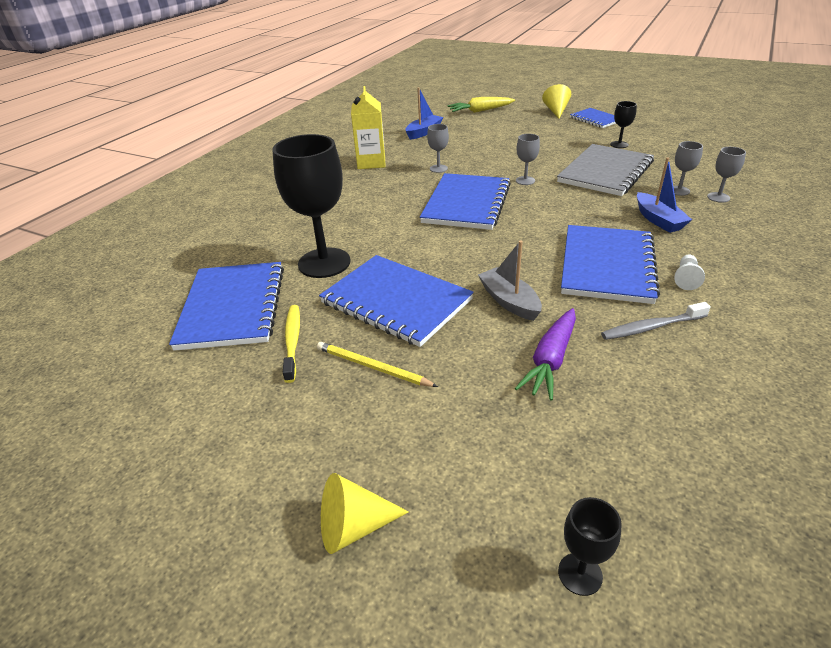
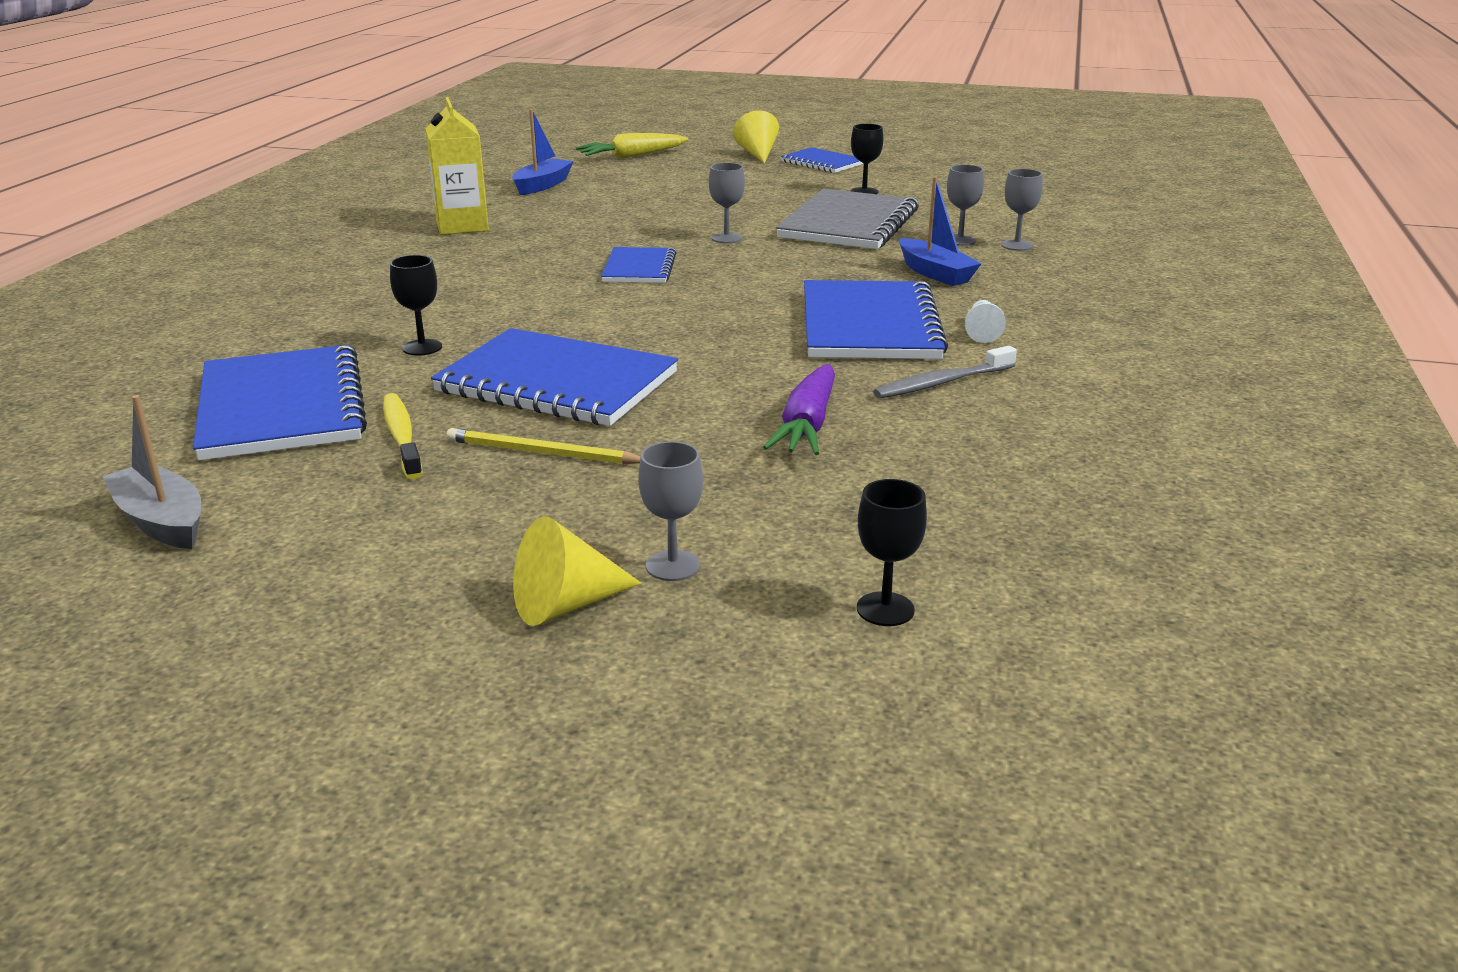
camera: 15 degrees left, 10 degrees down
(324, 263) = (422, 347): black goblet -> black goblet, size x0.45
(438, 168) = (581, 229): grey goblet -> grey goblet (673, 566)
(466, 203) = (639, 268): blue notebook -> blue notebook, size x0.55
(509, 301) = (733, 371): grey boat -> grey boat (162, 521)

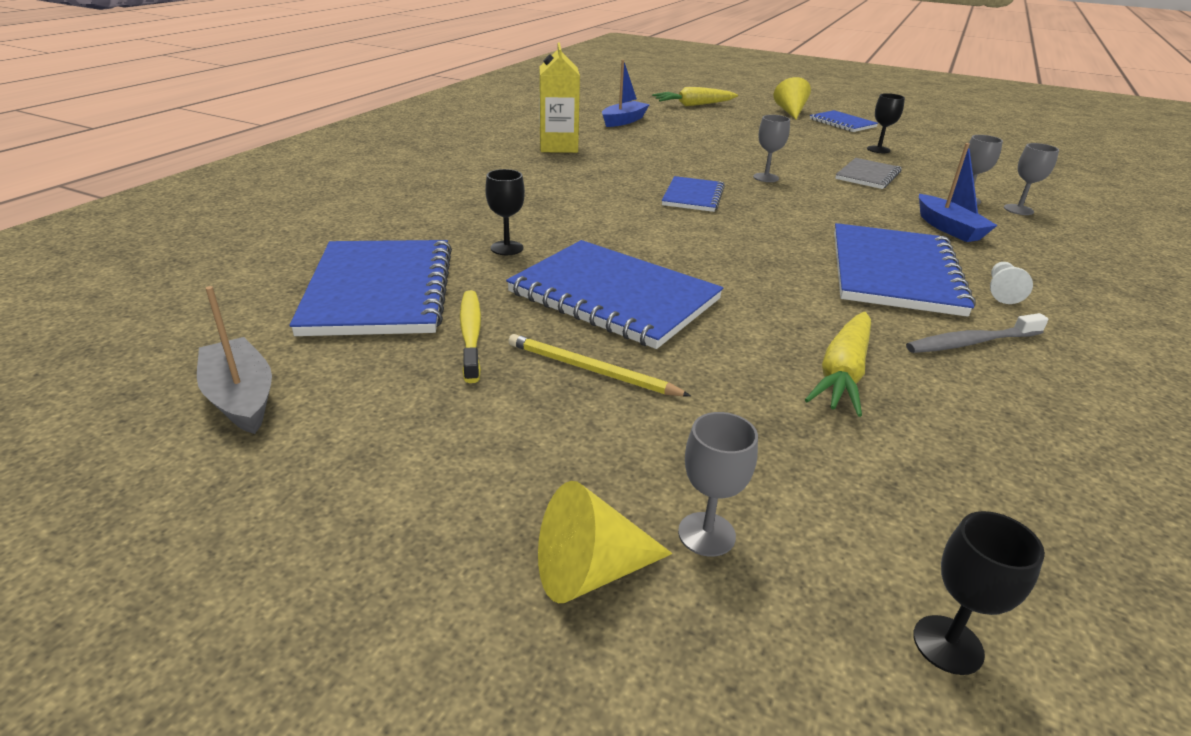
camera: 10 degrees right, 5 degrees up
(807, 425) = (842, 373): purple carrot -> yellow carrot
(849, 224) = (867, 175): grey notebook -> grey notebook, size x0.55

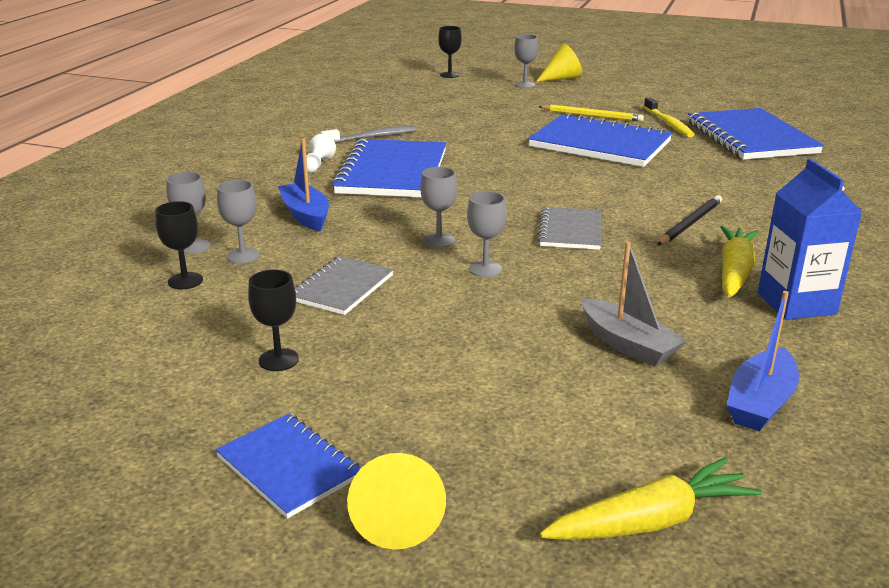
camera: 175 degrees right, 5 degrees down
(241, 398) = (743, 100): grey boat -> grey boat (628, 344)
(507, 248) = (703, 167): black goblet -> black goblet (185, 281)
(558, 147) = (796, 303): yellow carton -> blue carton
(582, 194) = (690, 223): none -> black pencil
(693, 196) = (570, 231): blue notebook -> grey notebook
(808, 198) = (439, 240): none -> grey goblet
(842, 373) = (458, 122): yellow carrot -> yellow carrot (734, 272)

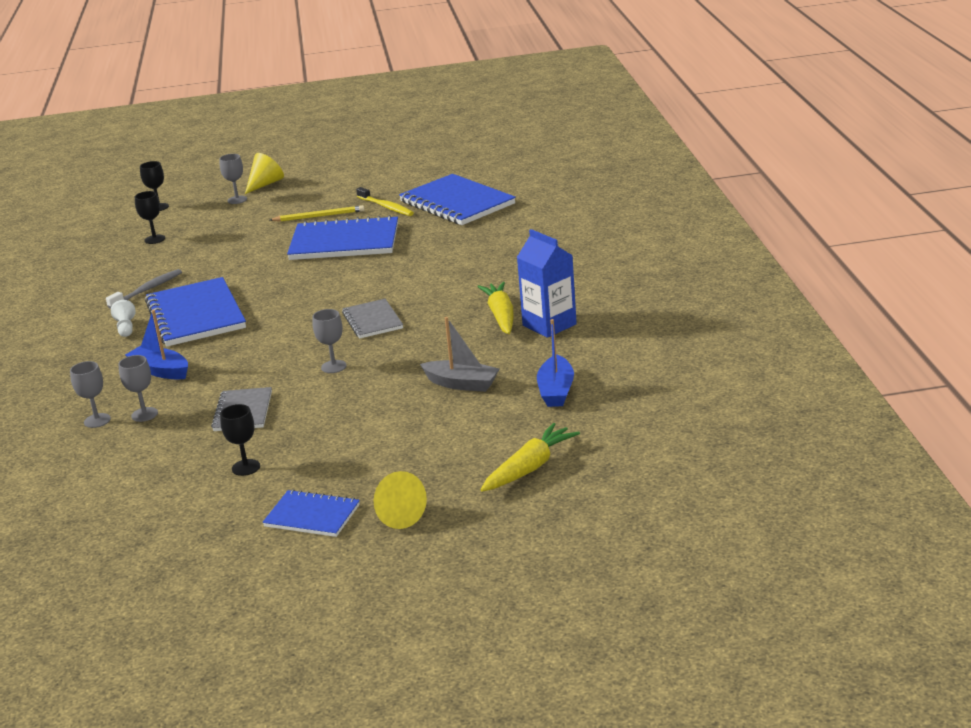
camera: 25 degrees left, 0 degrees up
(185, 281) = (120, 445): black goblet -> black goblet (154, 239)
(439, 240) = (283, 357): grey goblet -> none
(690, 223) = (452, 289): black pencil -> none

